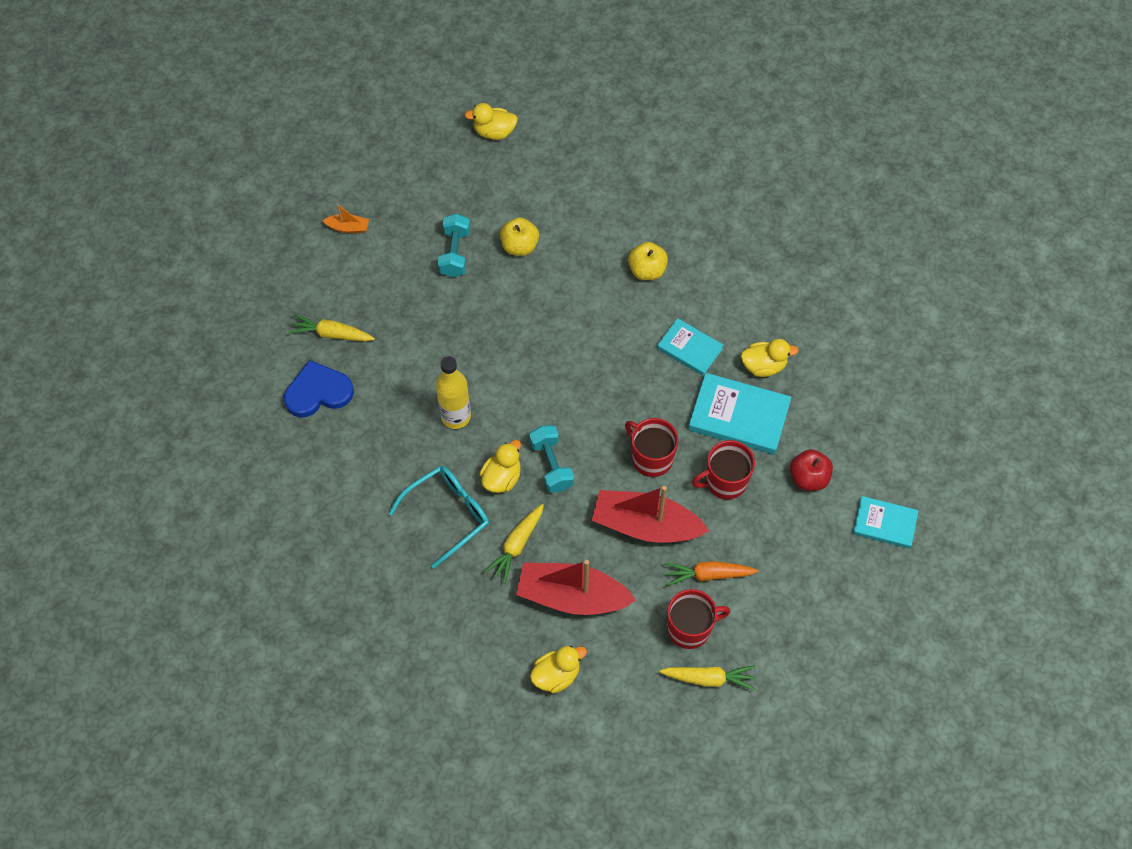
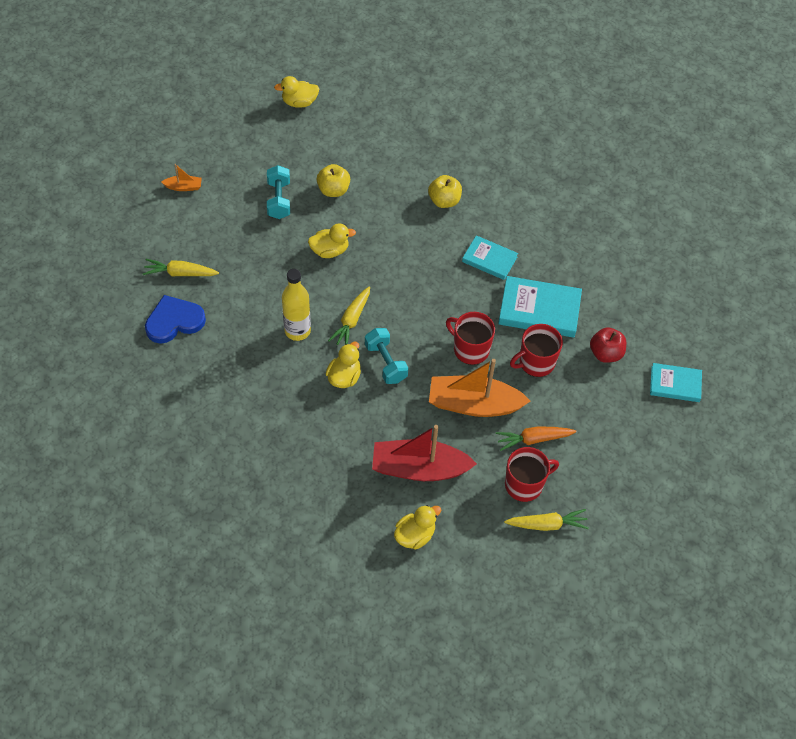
camera: 10 degrees left, 5 degrees down
(447, 514) = (301, 411): turquoise glasses -> none
(516, 545) = (365, 431): yellow carrot -> yellow carrot (351, 320)
(645, 525) = (474, 404): red boat -> orange boat
(764, 366) = (554, 268): yellow duck -> yellow duck (330, 250)

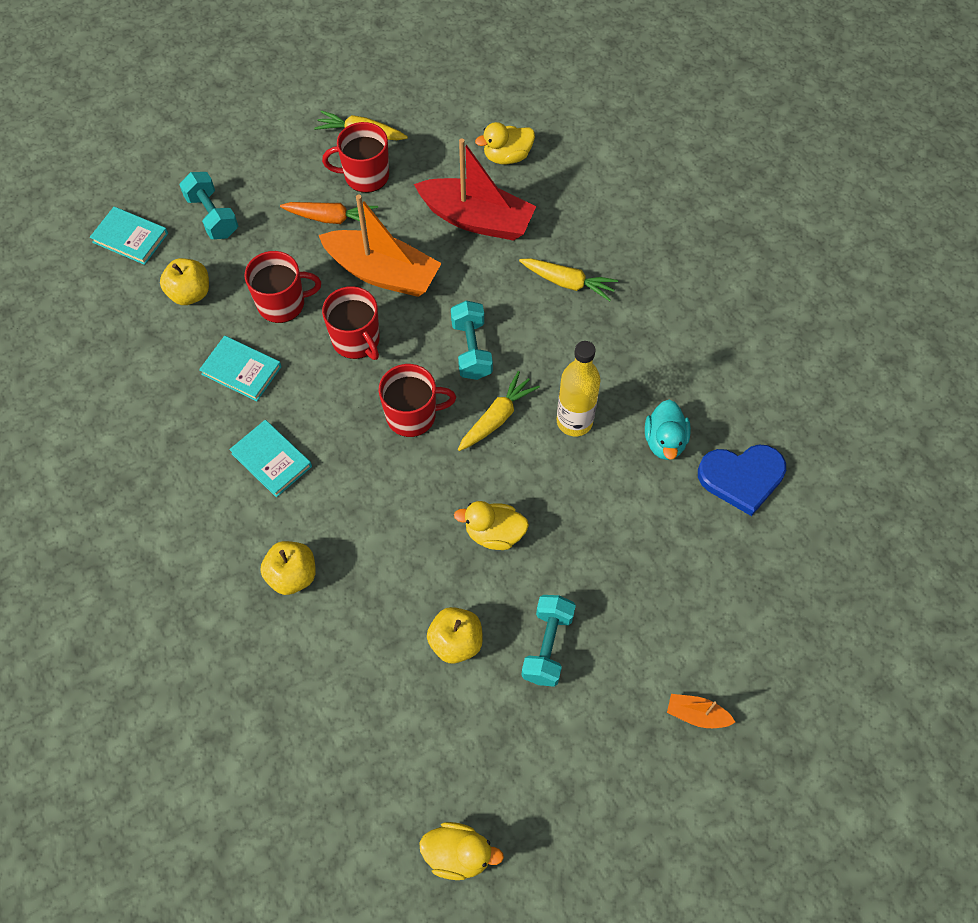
camera: 160 degrees left, 5 degrees up
(180, 273) = (723, 553): yellow carrot -> yellow carrot (568, 283)
(231, 332) = (664, 441): none -> turquoise duck
(344, 377) = (530, 344): yellow duck -> none
(409, 308) = (412, 415): none -> red mug
(539, 309) = (241, 370): turquoise book -> turquoise book, size x0.63
(605, 353) = (190, 293): red apple -> yellow apple
(625, 417) = (212, 216): none -> turquoise dumbbell

